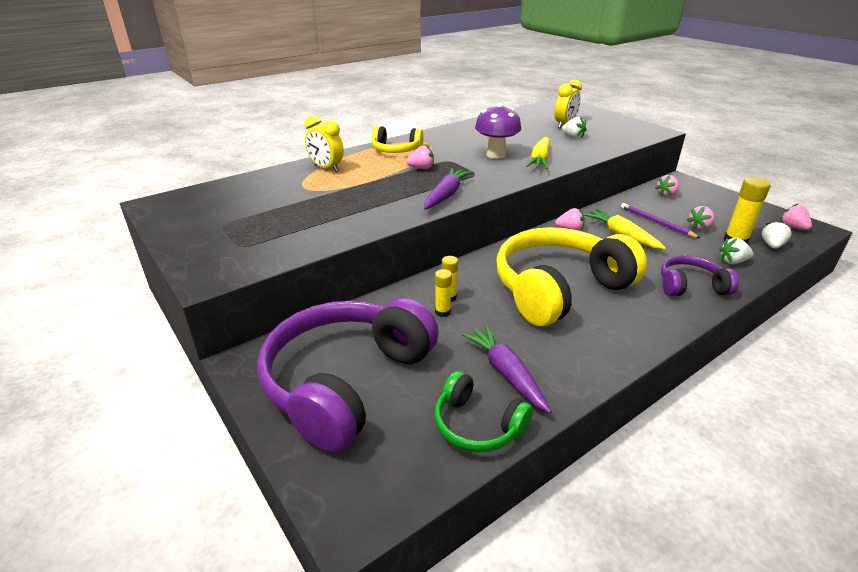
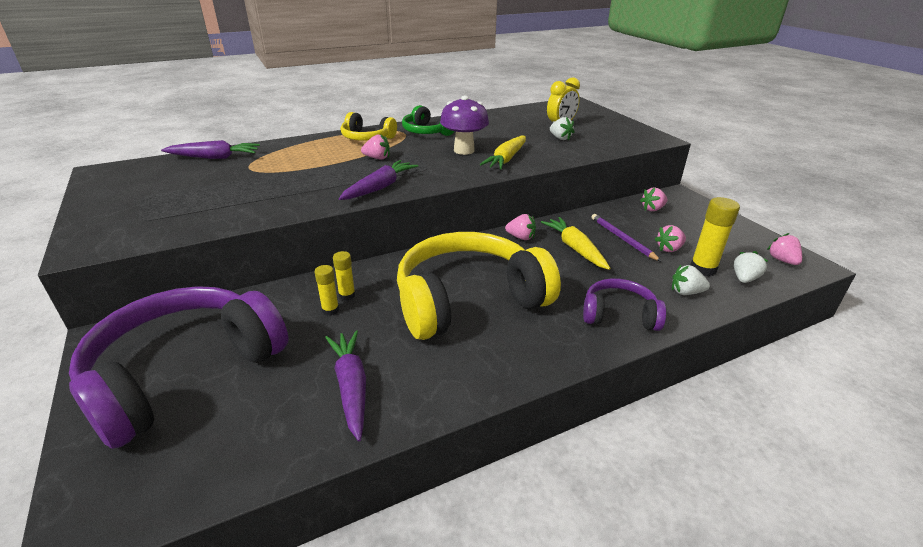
camera: 10 degrees right, 0 degrees up
(261, 181) = (214, 157): none -> purple carrot
(326, 168) = (285, 150): yellow clock -> none
(477, 425) = (282, 442): green headphones -> green headphones (426, 132)

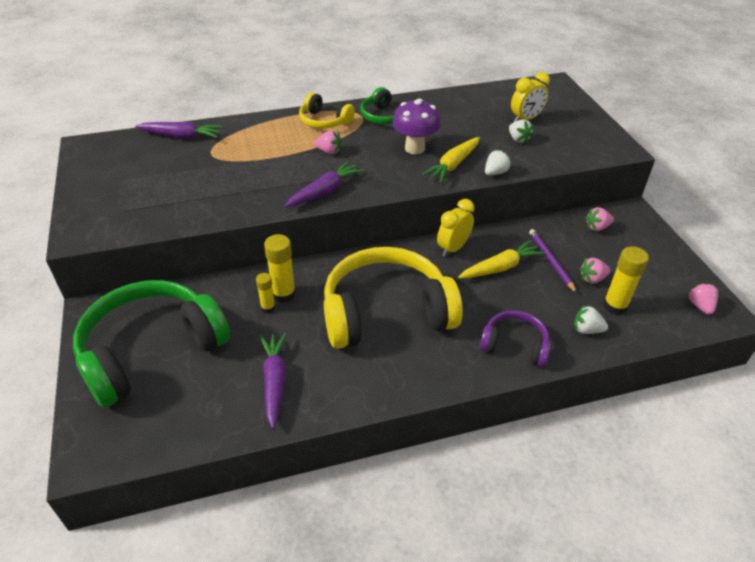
camera: 10 degrees right, 10 degrees up
(184, 372) = (151, 350): purple headphones -> green headphones
(347, 295) = (283, 294): yellow glue stick -> yellow glue stick, size x1.68
(521, 237) = (453, 248): pink strawberry -> yellow clock
(575, 248) = (500, 267): yellow carrot -> yellow carrot turned 75 degrees clockwise
(744, 279) = (650, 322): white strawberry -> white strawberry (495, 172)

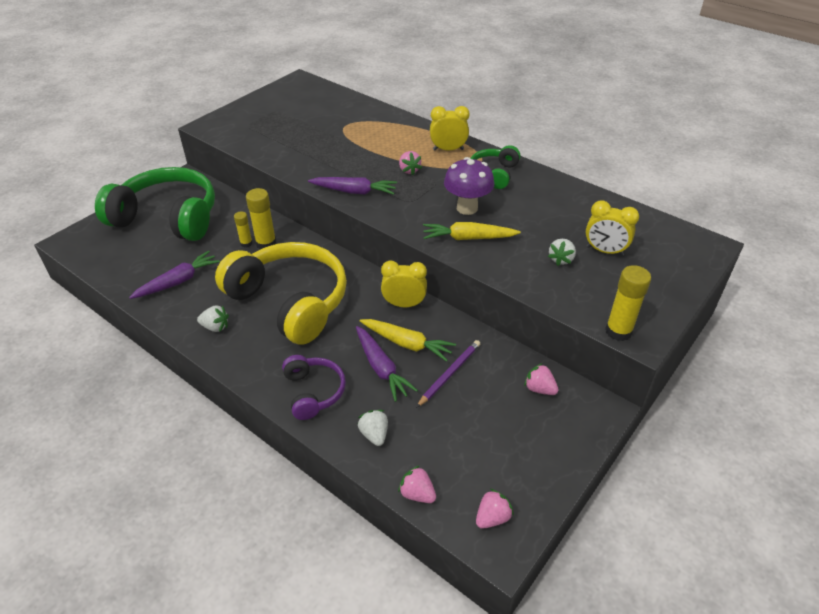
camera: 55 degrees right, 0 degrees up
(181, 136) = (351, 105): purple carrot -> purple carrot (381, 368)
(324, 121) = (448, 149): yellow headphones -> yellow clock
(495, 172) = (486, 266): white strawberry -> white strawberry (215, 327)
(592, 279) = (452, 413): pink strawberry -> pink strawberry (417, 494)
(615, 306) = (427, 444): yellow glue stick -> yellow glue stick (618, 331)

